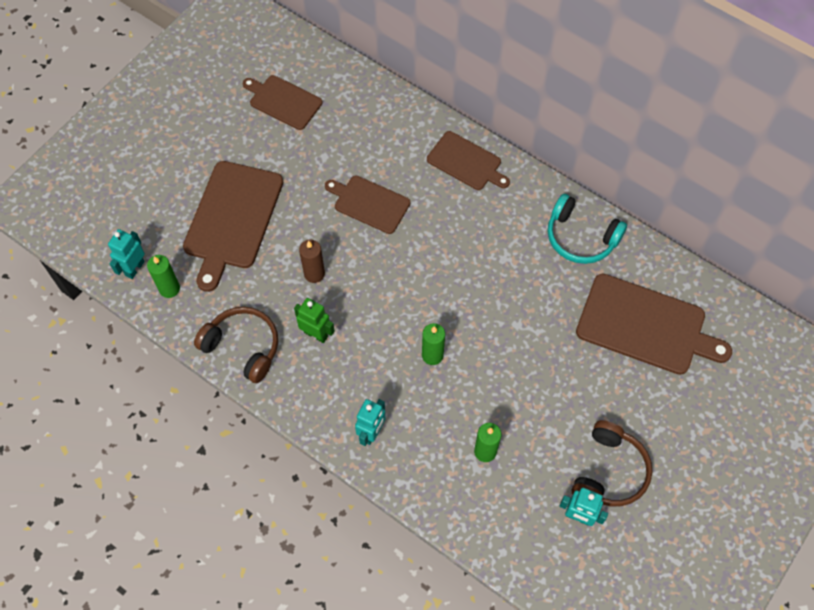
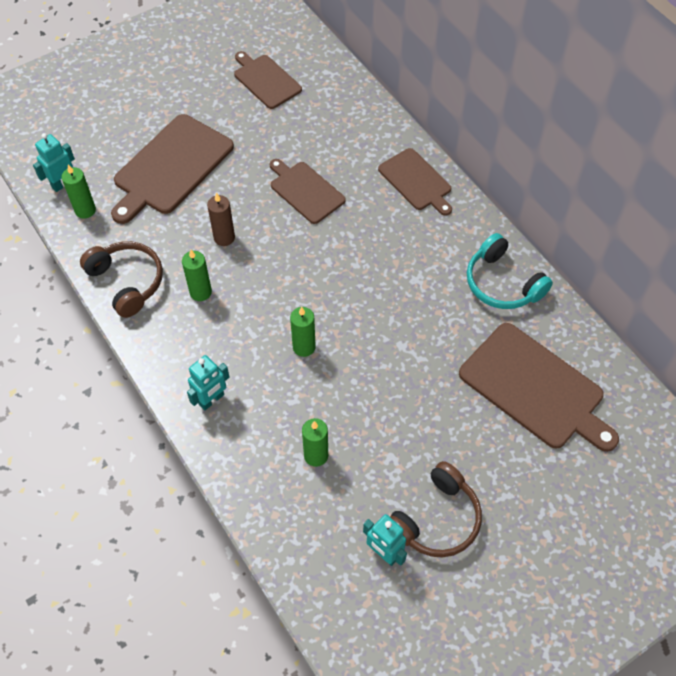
camera: 20 degrees right, 5 degrees down
(316, 334) = (200, 292): green robot -> green candle

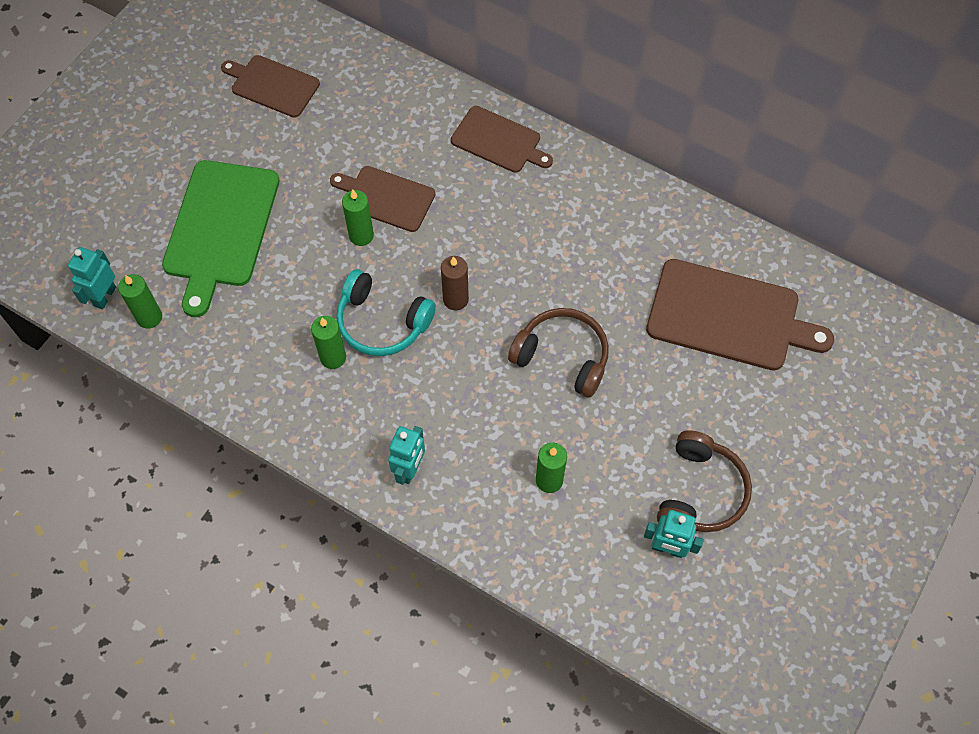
camera: 25 degrees left, 5 degrees up
(127, 282) = (244, 380): brown headphones -> brown headphones (562, 357)
(171, 167) = (220, 228): brown cutting board -> green cutting board
(224, 238) = (325, 286): brown candle -> brown candle (455, 299)
(304, 347) = (476, 371): green candle -> green candle (361, 235)
(502, 283) = (643, 218): turquoise headphones -> turquoise headphones (382, 322)

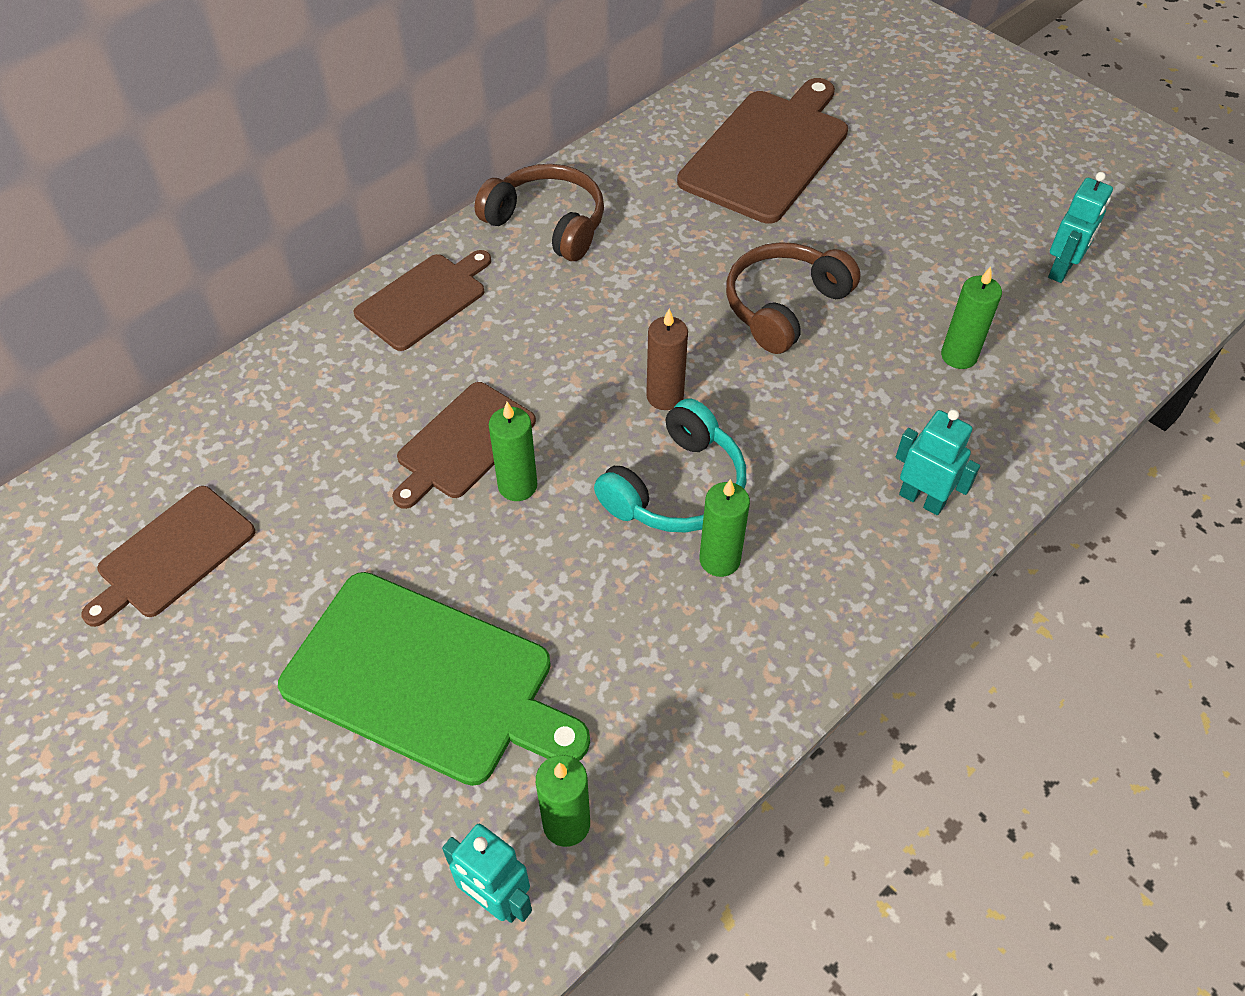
camera: 75 degrees left, 10 degrees down
(700, 491) = (991, 227): brown headphones -> brown headphones (547, 224)

